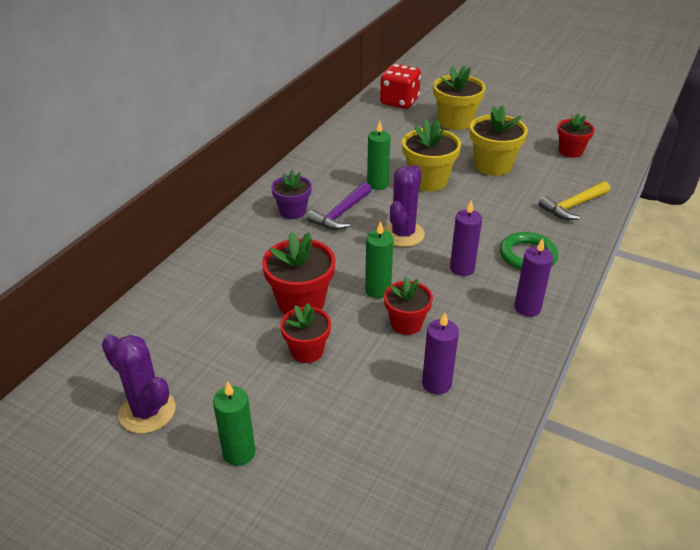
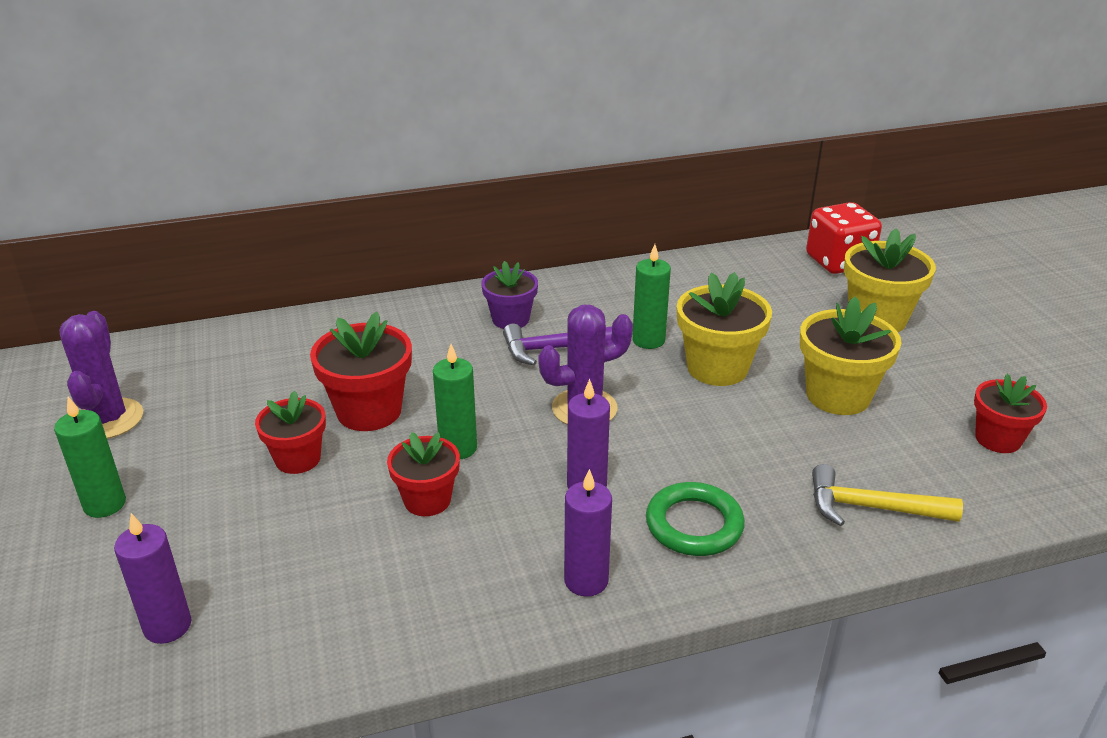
camera: 45 degrees right, 5 degrees down
(436, 383) = (351, 580): purple candle -> purple candle (167, 626)

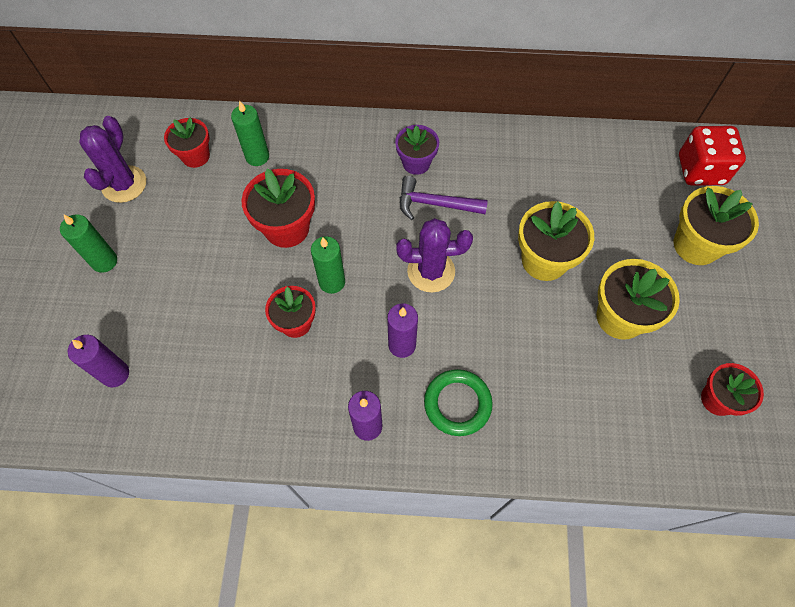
camera: 20 degrees right, 30 degrees up
(298, 459) = (228, 259): red flower pot -> red flower pot (195, 156)
(648, 340) = (507, 215): green candle -> green candle (257, 156)
(871, 507) = (586, 431): yellow hammer -> none

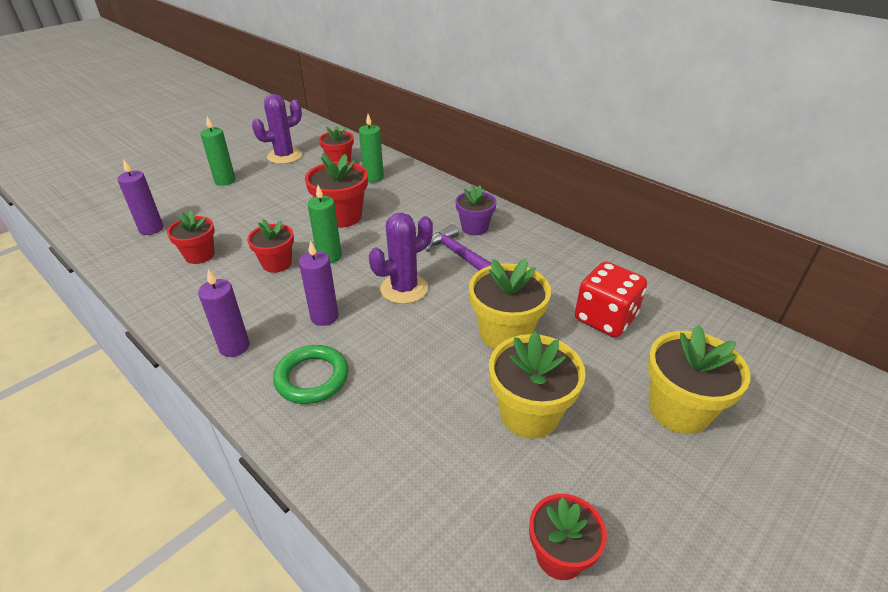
camera: 40 degrees right, 25 degrees down
(211, 366) = (199, 255): none -> red flower pot
(431, 271) = (404, 289): purple cactus -> purple cactus turned 75 degrees counterclockwise
(700, 170) = (747, 358): red dice -> red dice (605, 318)

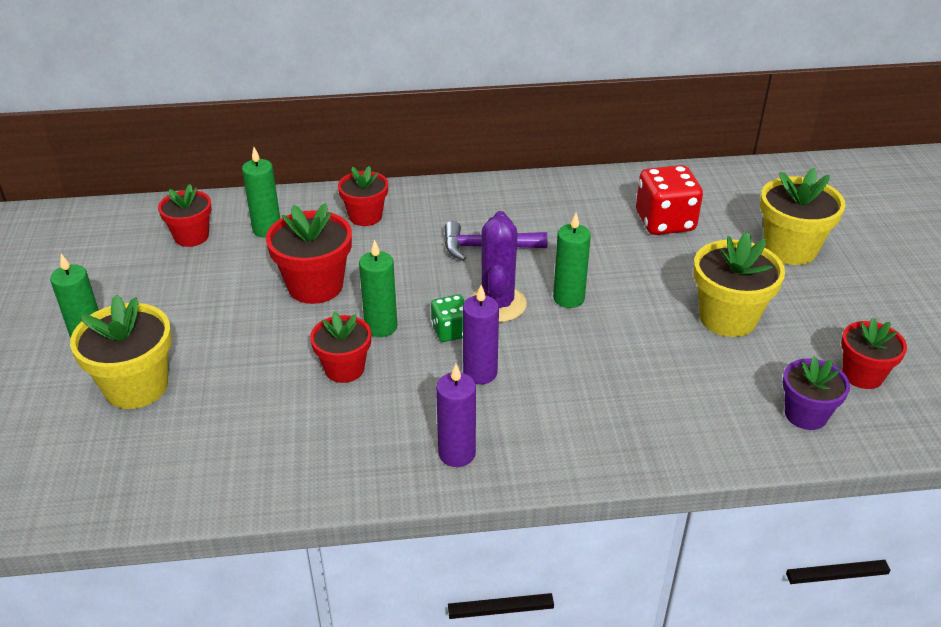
camera: 50 degrees left, 0 degrees up
(151, 229) = (119, 446): purple candle -> none
(199, 255) = (244, 422): red flower pot -> red flower pot (365, 216)
(284, 156) = (106, 270): purple cactus -> none
(312, 378) = (562, 418): green ring -> none
(354, 284) = (451, 331): none -> green dice
(448, 316) = (568, 298): none -> green candle
(474, 227) = (456, 216): purple flower pot -> purple flower pot (805, 414)
(505, 333) = (626, 280): yellow flower pot -> yellow flower pot (136, 387)

